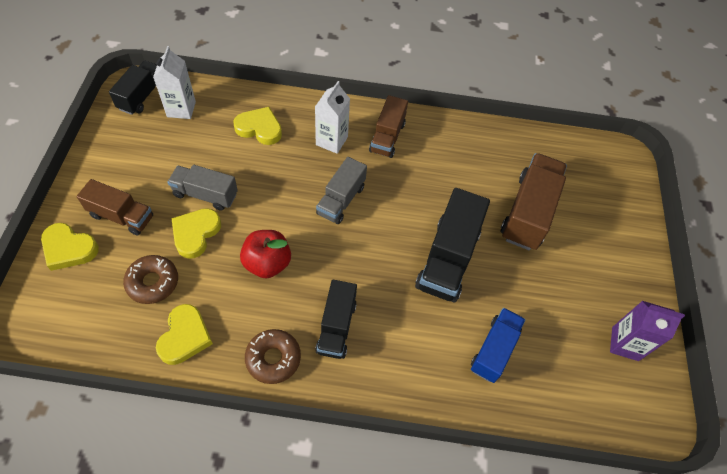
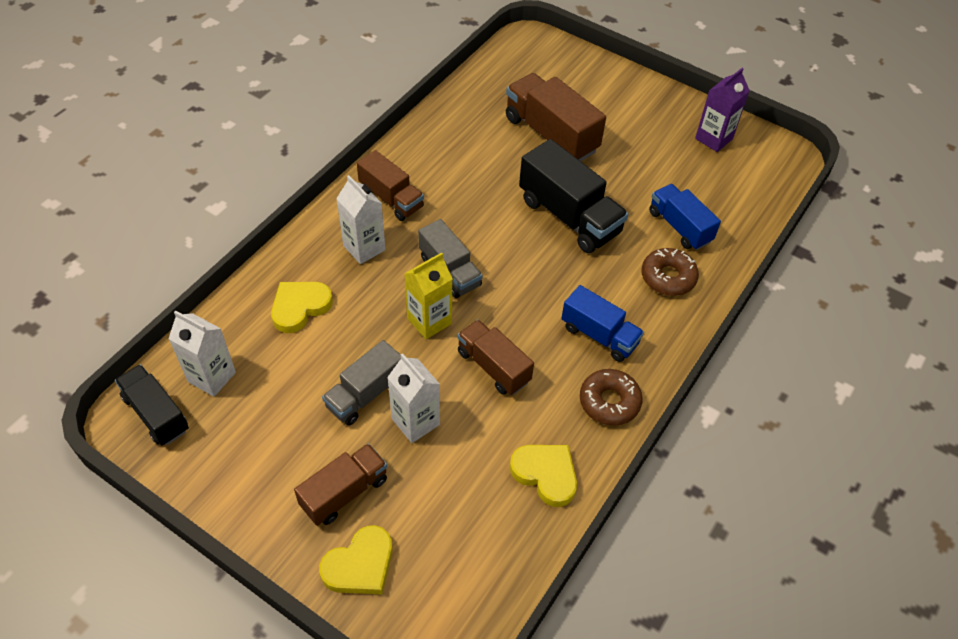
camera: 60 degrees left, 5 degrees down
(153, 282) = (459, 485): brown donut -> brown donut (668, 277)
(195, 233) = (415, 422): yellow heart -> white carton
(267, 263) = (493, 367): red apple -> brown truck
(288, 206) = (429, 321): none -> yellow carton
(336, 327) = (599, 335): black truck -> blue truck

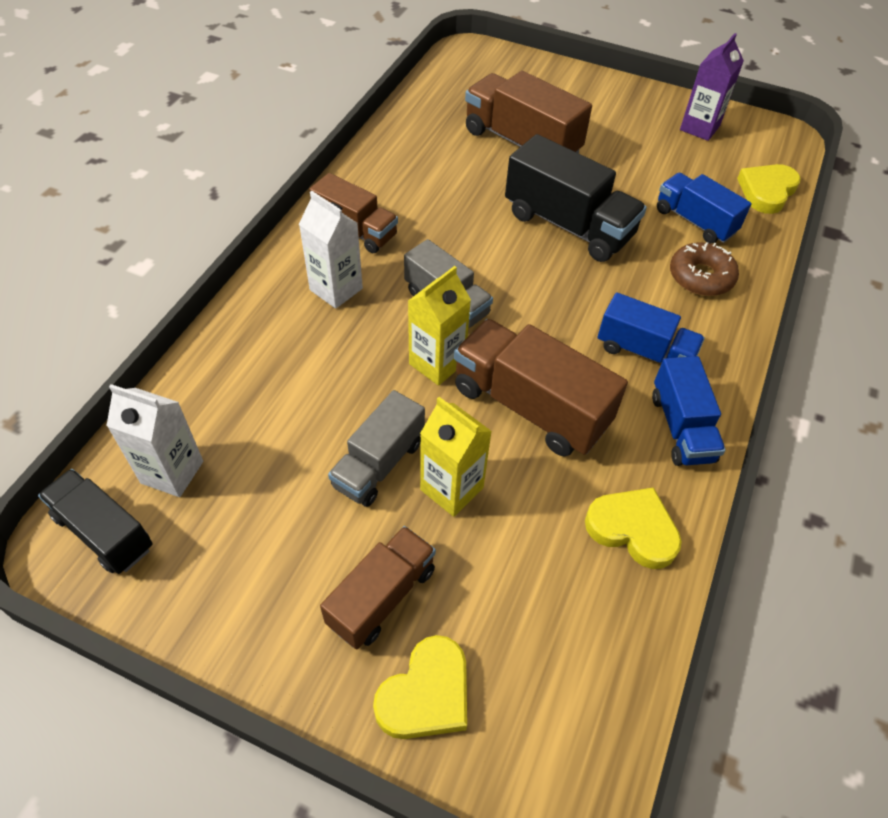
camera: 10 degrees left, 0 degrees up
(300, 307) = (271, 369): yellow heart -> yellow heart (767, 191)
(415, 422) = (451, 489): white carton -> yellow carton
(493, 367) = (530, 406): brown truck -> brown truck, size x1.56
(609, 402) = (681, 427): brown donut -> blue truck

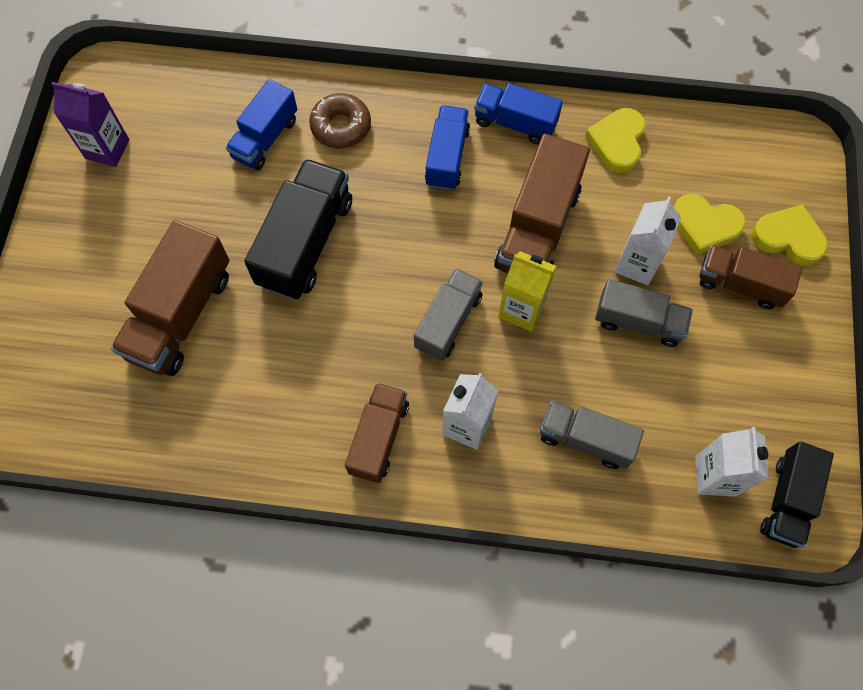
camera: 105 degrees left, 15 degrees up
(274, 372) = (585, 439): none -> grey truck
(451, 489) = (637, 264): yellow carton -> white carton
(681, 427) = (515, 123): blue truck -> blue truck turned 135 degrees counterclockwise
(767, 191) = (200, 84): yellow heart -> yellow heart (704, 226)

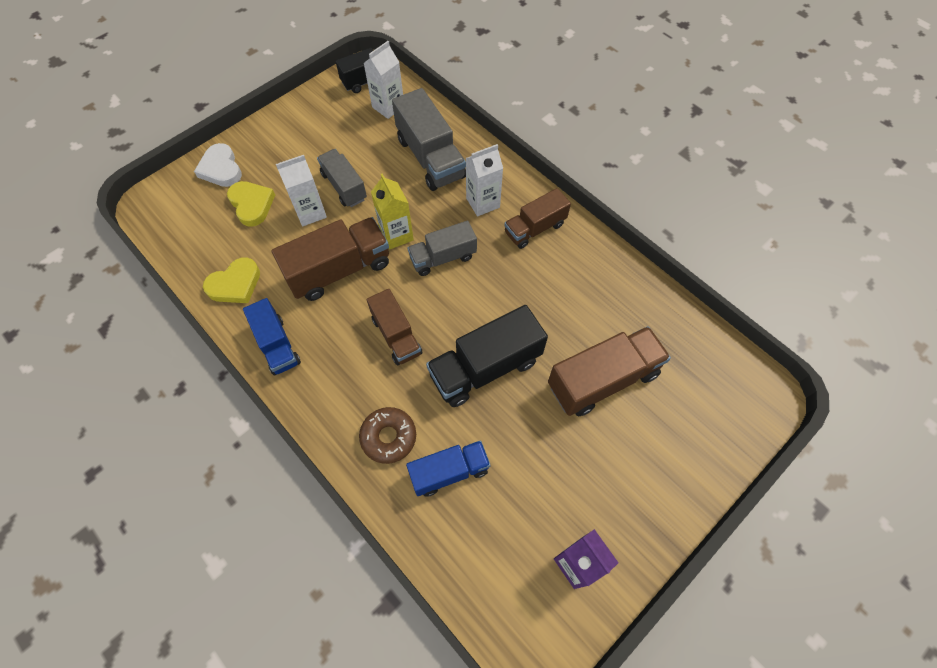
camera: 140 degrees left, 5 degrees down
(447, 157) = (343, 356): blue truck -> none
(585, 439) = (430, 158): grey truck -> grey truck, size x1.56
(740, 284) = (273, 166): brown truck -> brown truck (396, 336)
(788, 238) = (221, 169): yellow heart -> white heart

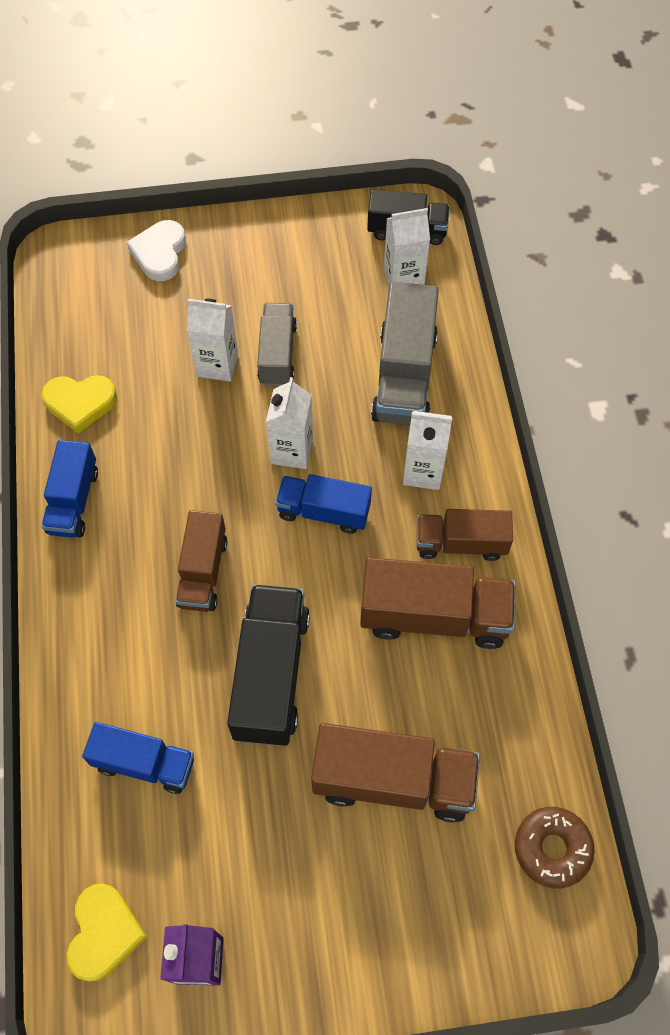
camera: 35 degrees right, 0 degrees up
(252, 205) = (162, 317): yellow heart -> yellow heart (104, 933)
(339, 270) = (198, 454): brown truck -> brown truck (434, 616)
(388, 437) = (111, 681): brown donut -> brown donut (552, 849)
(396, 235) = (292, 451): yellow carton -> white carton
(443, 257) = (323, 511): grey truck -> blue truck
(485, 368) = (271, 674): black truck -> black truck turned 90 degrees clockwise

